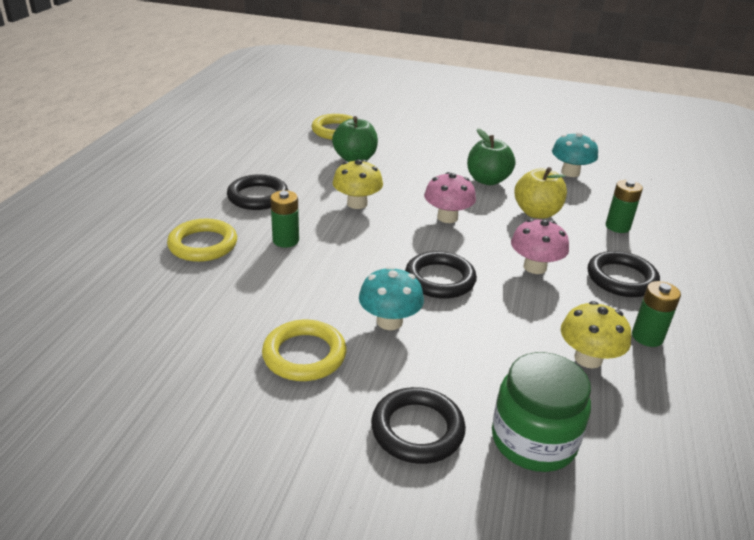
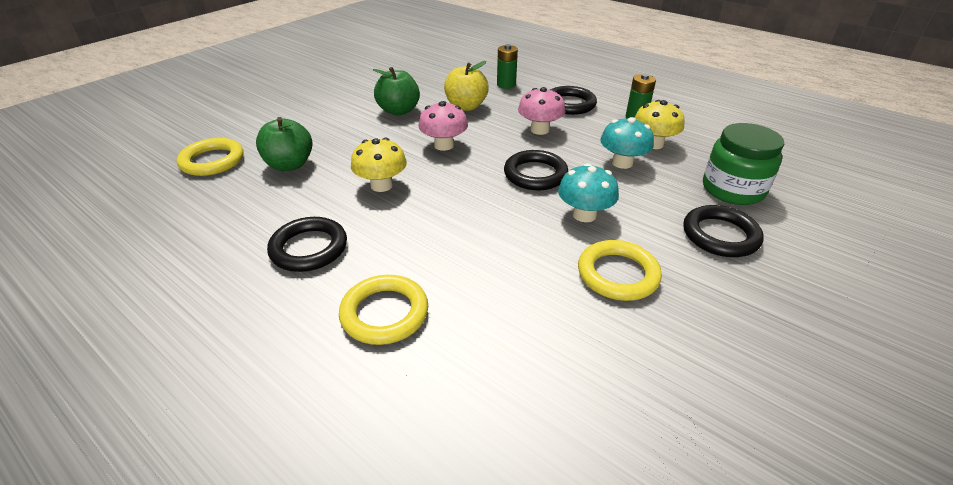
camera: 65 degrees left, 5 degrees up
(286, 240) = (419, 246): green battery -> none
(570, 172) = (418, 76): turquoise mushroom -> turquoise mushroom (622, 163)

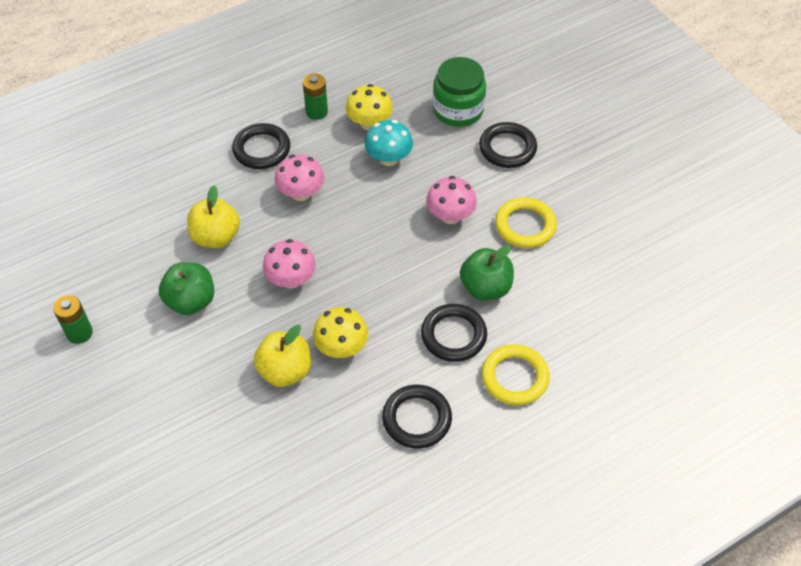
camera: 70 degrees left, 15 degrees up
(212, 161) = (216, 499): yellow ring -> none
(289, 165) = (263, 423): green apple -> green apple (485, 288)
(345, 163) = (285, 371): none -> yellow apple
(506, 85) = (183, 185): green battery -> green battery (79, 333)
(535, 174) = (378, 225): black ring -> black ring (453, 335)
(584, 215) = (450, 216): turquoise mushroom -> pink mushroom

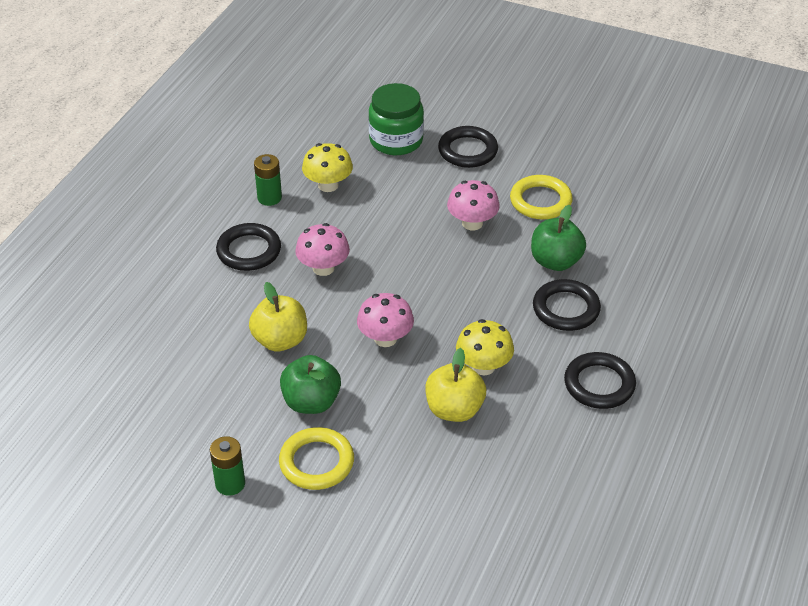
camera: 35 degrees left, 10 degrees down
(389, 158) = (374, 204): turquoise mushroom -> none
(515, 377) = (643, 313): yellow ring -> yellow ring (316, 462)

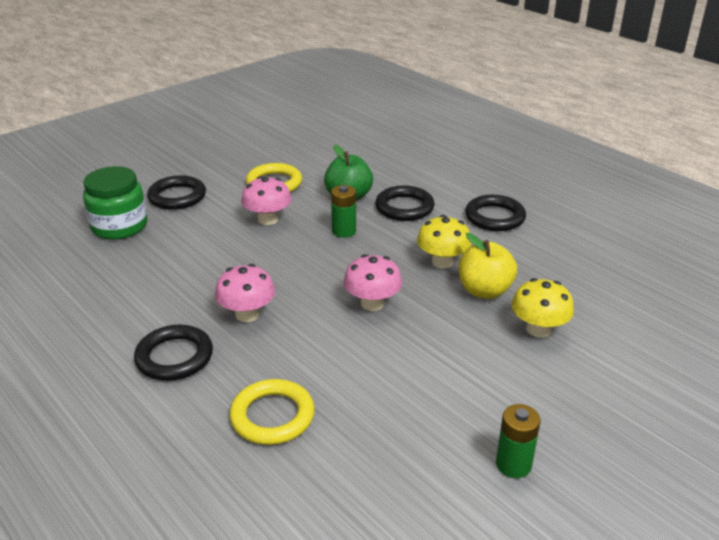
camera: 65 degrees left, 10 degrees down
(269, 198) = (109, 321): green battery -> green battery (344, 231)
(280, 340) = (326, 370): yellow apple -> none
(311, 402) = (427, 372): green apple -> none
(316, 462) = (510, 391): yellow ring -> yellow ring (272, 416)
(328, 185) = (134, 279): yellow mushroom -> yellow mushroom (538, 329)

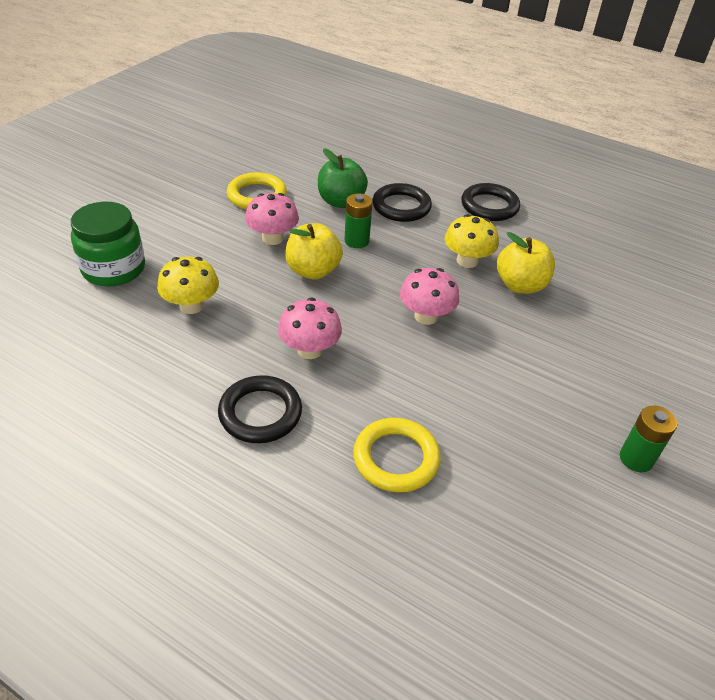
camera: 20 degrees left, 10 degrees up
(177, 197) = (160, 224): black ring -> none
(288, 250) = (313, 271): none -> yellow apple
(538, 329) = (586, 317): yellow mushroom -> yellow mushroom (191, 305)

